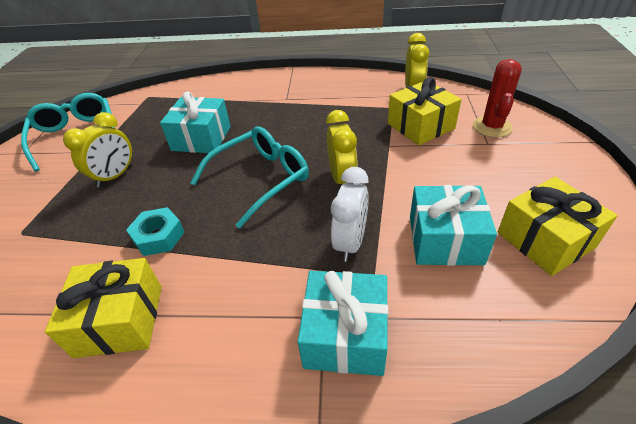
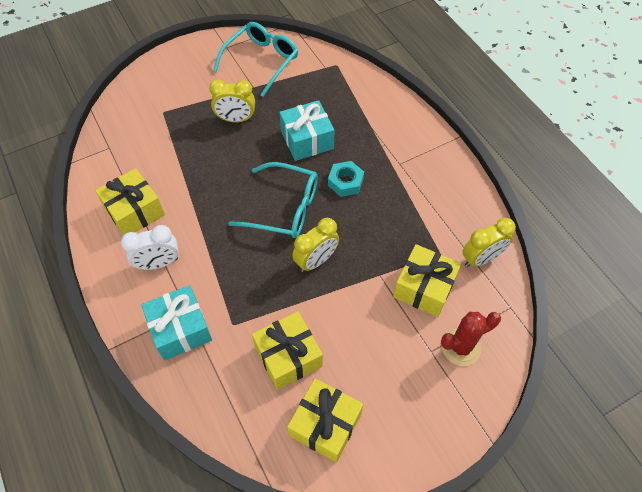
camera: 55 degrees right, 15 degrees up
(158, 236) = (199, 185): turquoise nut -> turquoise nut (345, 182)
(350, 242) = (253, 298): white clock -> white clock (158, 263)
(445, 240) = (288, 356): turquoise gift -> yellow gift

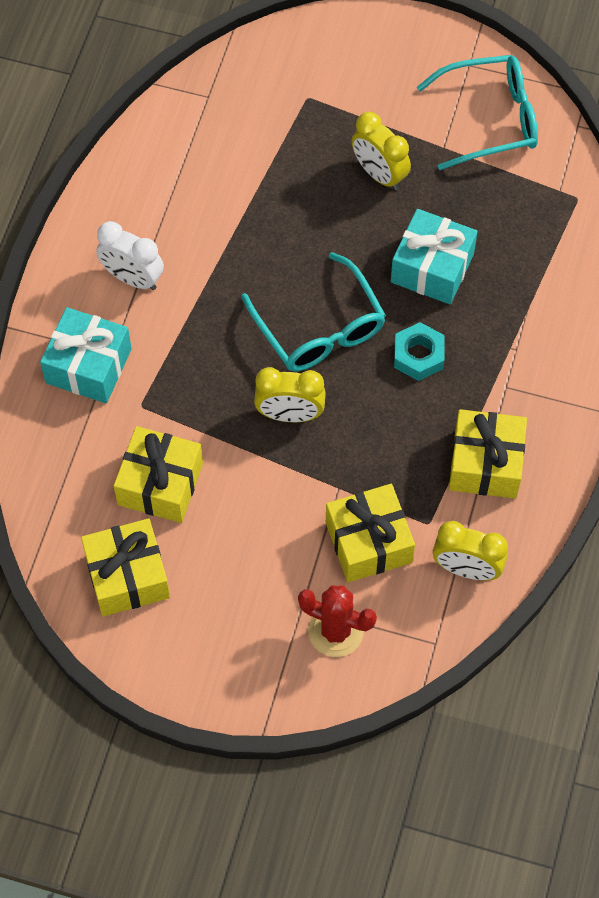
camera: 45 degrees right, 5 degrees up
(134, 211) = (164, 198): yellow gift -> yellow gift (485, 464)

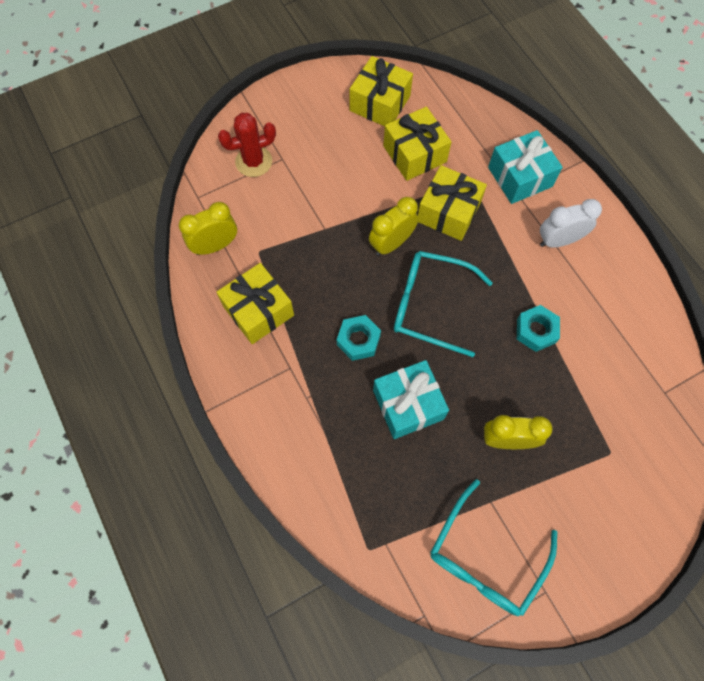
camera: 135 degrees right, 5 degrees up
(252, 227) = (536, 331): none -> turquoise nut
(368, 542) = (280, 215): yellow gift -> yellow gift (448, 212)

